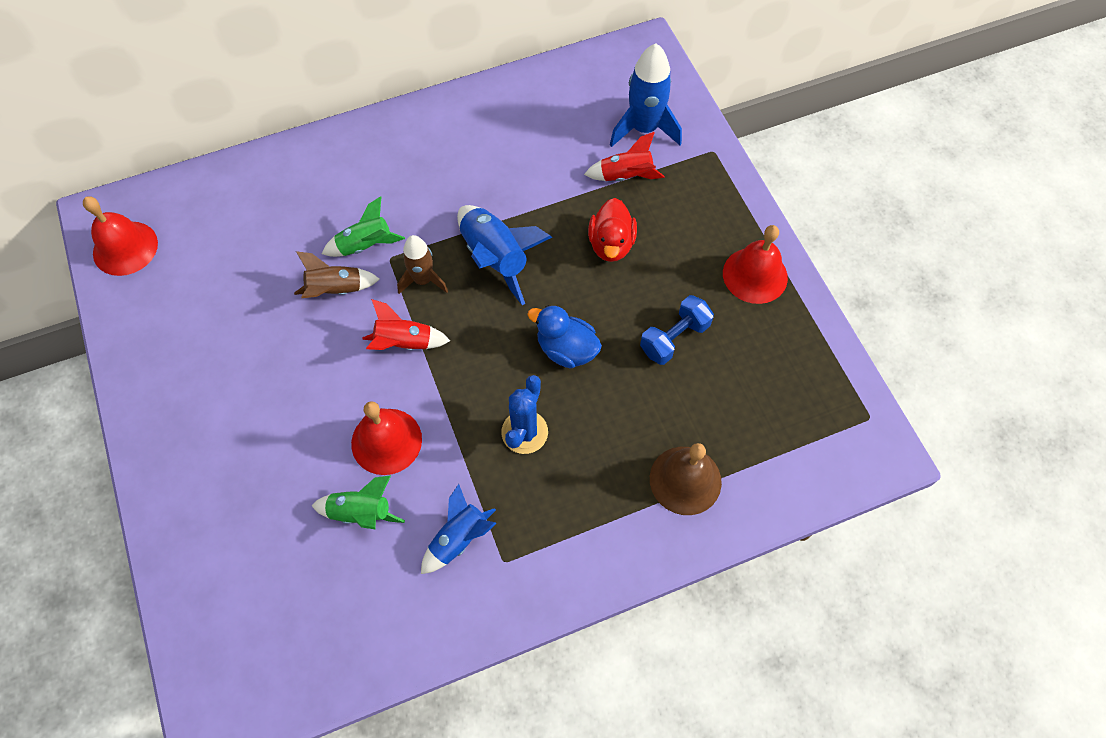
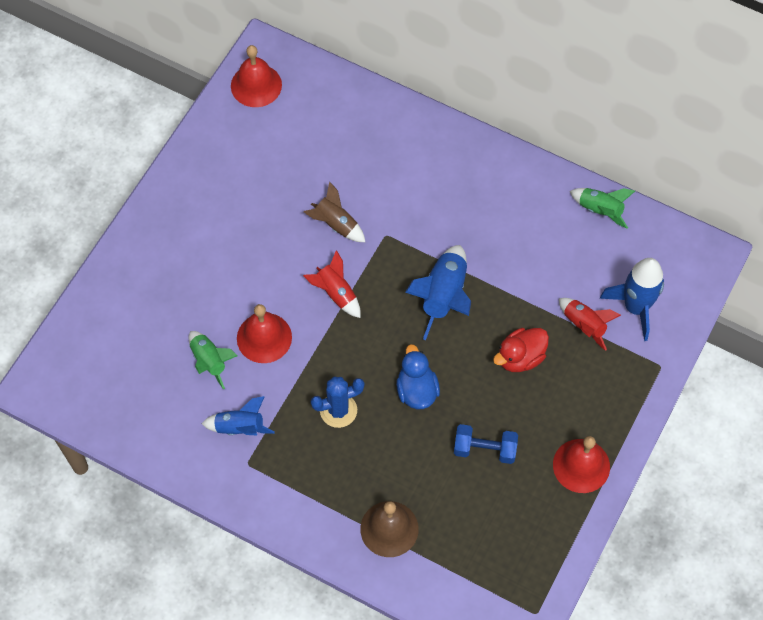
camera: 50 degrees right, 0 degrees up
(365, 245) = (381, 214): green rocket -> green rocket (600, 210)
(423, 280) = (388, 267): brown rocket -> none

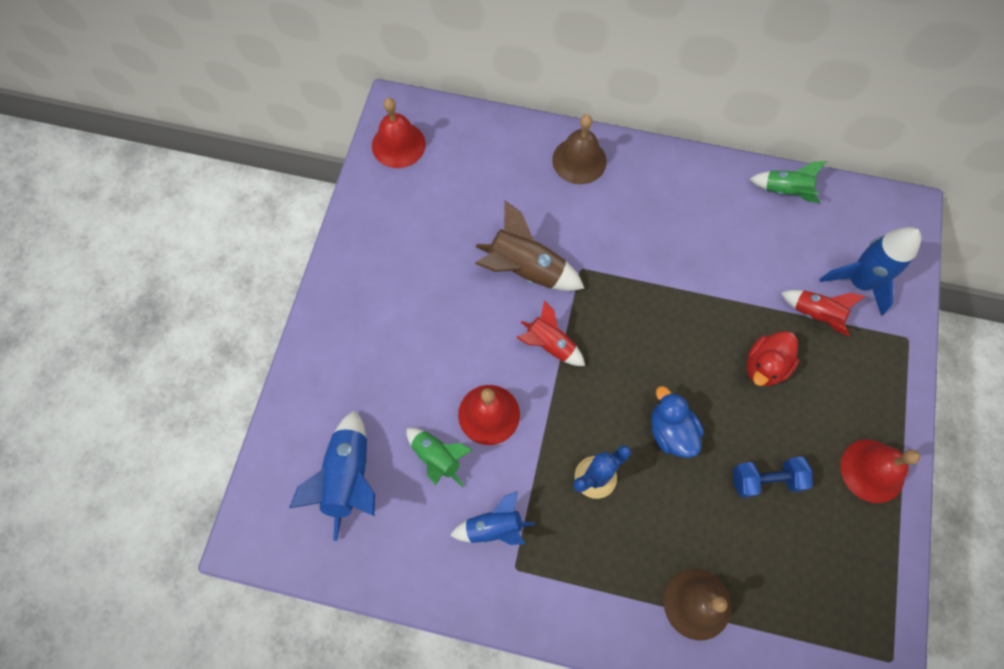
camera: 15 degrees left, 5 degrees up
(336, 224) = (525, 270): brown rocket -> brown rocket, size x1.56
(417, 138) = (579, 160): none -> brown bell
(443, 296) = (662, 319): blue rocket -> blue rocket (349, 477)

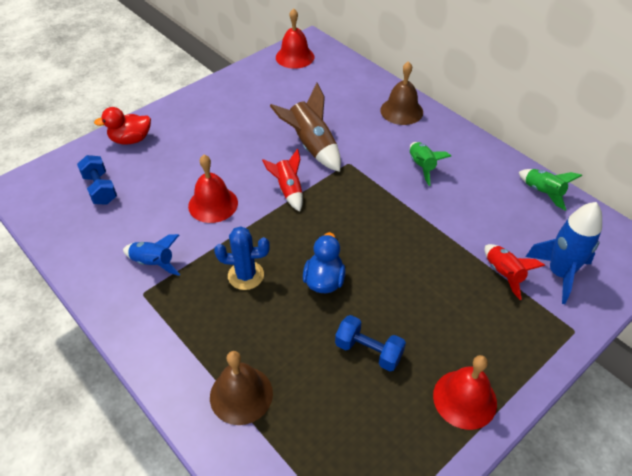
camera: 35 degrees right, 20 degrees down
(349, 477) = (100, 189): blue rocket -> blue dumbbell
(437, 457) = (159, 208): green rocket -> green rocket (422, 166)
(764, 366) = (433, 282): red duck -> red duck (131, 139)

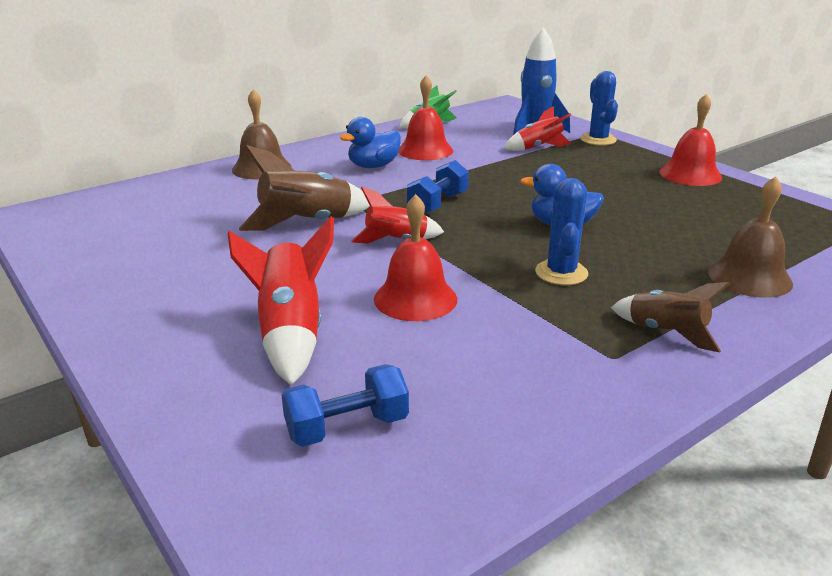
camera: 85 degrees left, 20 degrees down
(131, 139) = (197, 396): red duck -> none
(153, 263) = (547, 350): blue rocket -> none
(167, 324) = (666, 332): none -> brown rocket
(179, 160) = (290, 333): none -> red rocket
(295, 57) = (63, 227): red bell -> red bell (425, 150)
(368, 351) = (655, 208): blue dumbbell -> blue dumbbell (438, 204)
(422, 166) = (373, 166): green rocket -> blue duck
(548, 327) = (598, 140): none -> blue cactus

